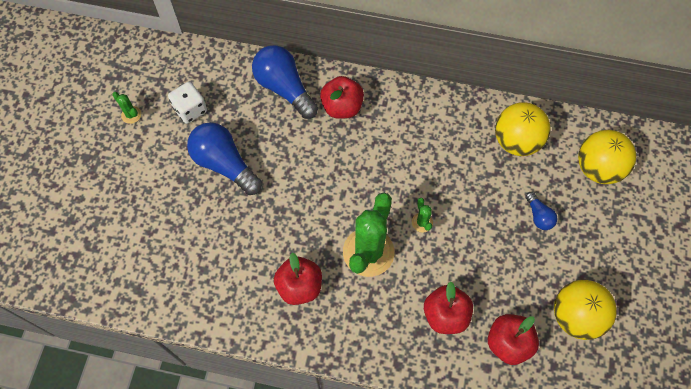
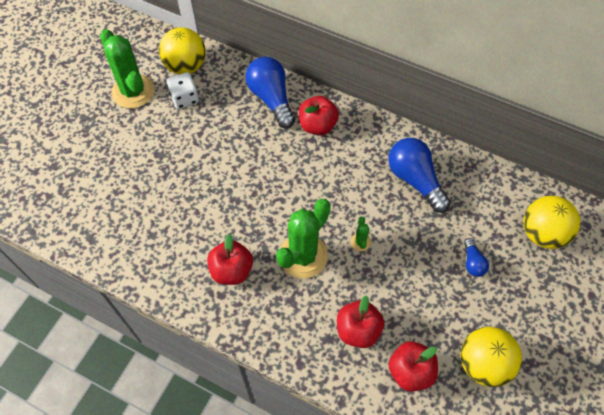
camera: 15 degrees right, 5 degrees down
(131, 115) = (133, 91): green cactus -> green cactus, size x2.38
(224, 164) = (199, 150): blue light bulb -> blue light bulb (415, 180)
(516, 141) = (470, 191): yellow ball -> yellow ball (186, 66)

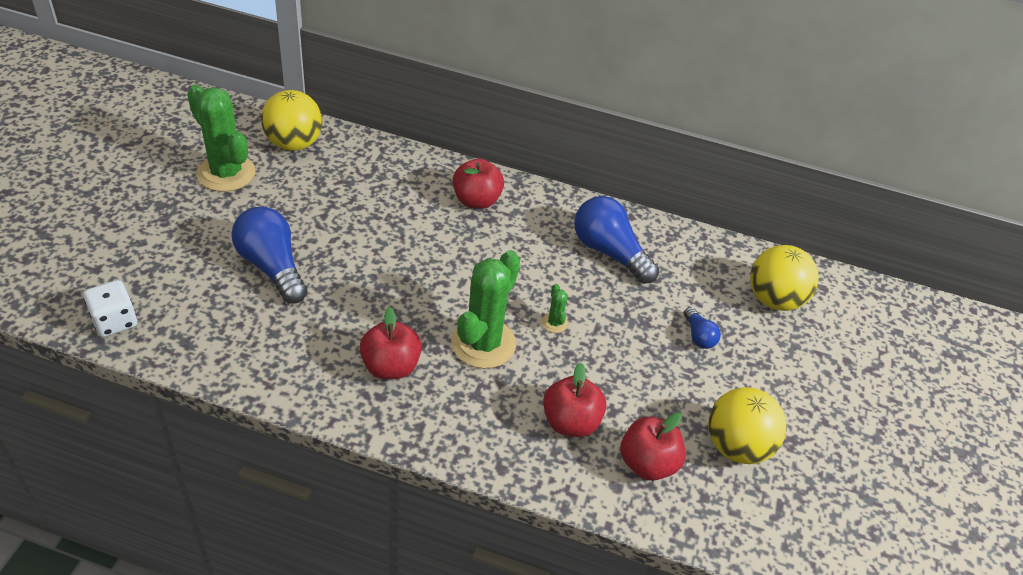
camera: 15 degrees left, 15 degrees down
(184, 98) = (297, 178): white dice -> white dice (114, 321)
(271, 98) = (412, 174): blue light bulb -> blue light bulb (272, 266)

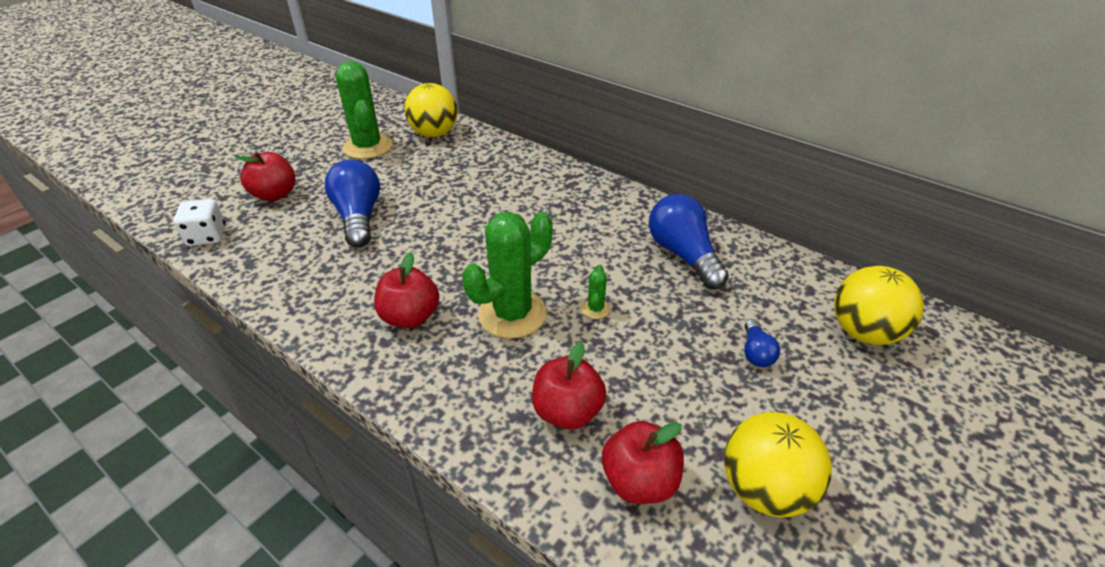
camera: 25 degrees right, 5 degrees down
(476, 200) = (569, 193): red apple -> red apple (275, 195)

